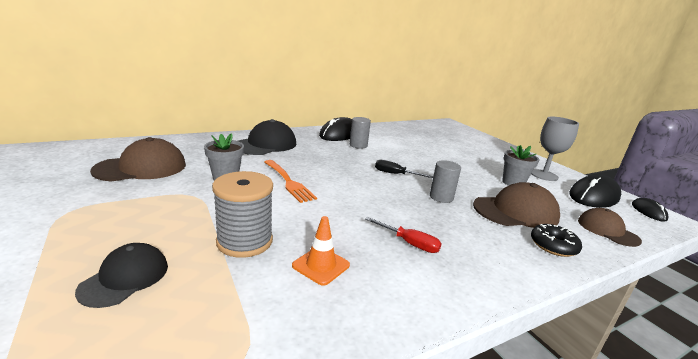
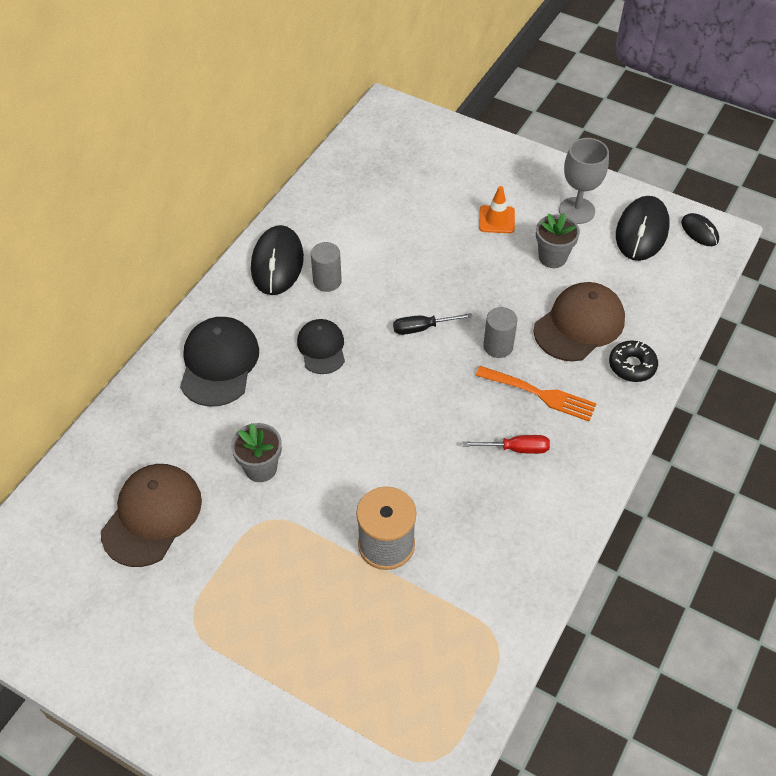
camera: 30 degrees left, 30 degrees up
(125, 278) = (347, 643): black cap -> black cap (321, 348)
(288, 182) = (330, 428): orange fork -> orange fork (540, 394)
(321, 265) = (470, 528): orange traffic cone -> orange traffic cone (496, 219)
(607, 230) = (669, 302): brown cap -> none

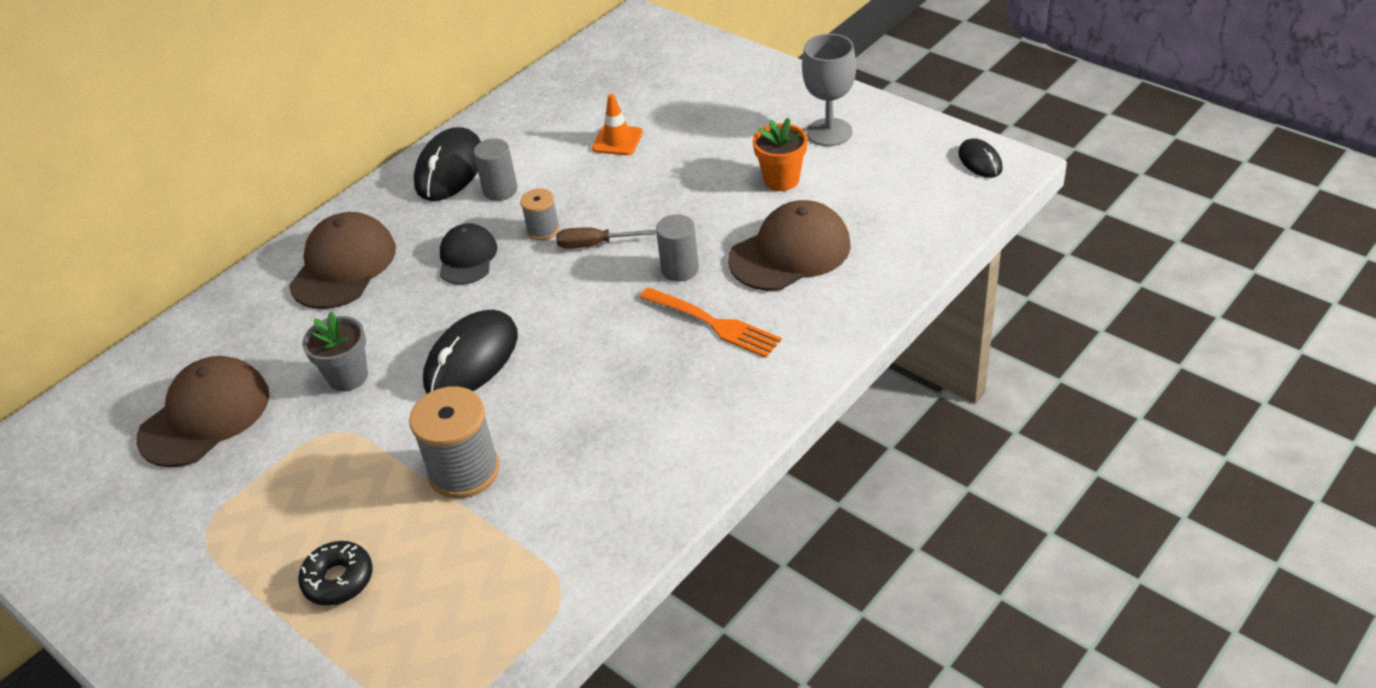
camera: 15 degrees right, 10 degrees down
(219, 363) = (343, 266): black cap -> brown cap
(375, 317) = (543, 230): none -> grey spool
(422, 328) = (594, 244): black screwdriver -> brown screwdriver
(496, 219) = (726, 137): orange traffic cone -> orange traffic cone (617, 140)
(516, 449) = (662, 380): red screwdriver -> none
(552, 257) = (781, 180): grey flower pot -> orange flower pot
(632, 366) = (842, 301): black donut -> black donut (338, 580)
(641, 231) = (904, 157): black mouse -> black mouse (471, 359)

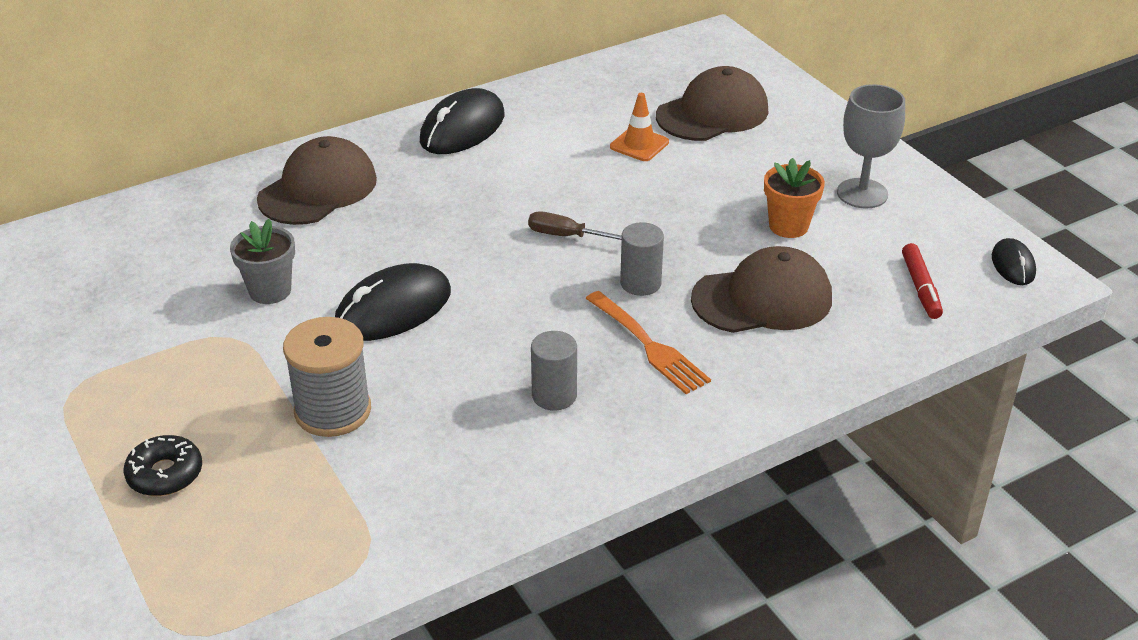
camera: 15 degrees right, 5 degrees down
(205, 416) = (124, 287): brown cap -> brown cap (712, 113)
(467, 258) = (437, 214): black cap -> none
(500, 190) = (501, 160): grey cylinder -> grey cylinder (554, 395)
(543, 230) = (523, 208): grey spool -> none
(915, 203) = (920, 287): none -> red marker

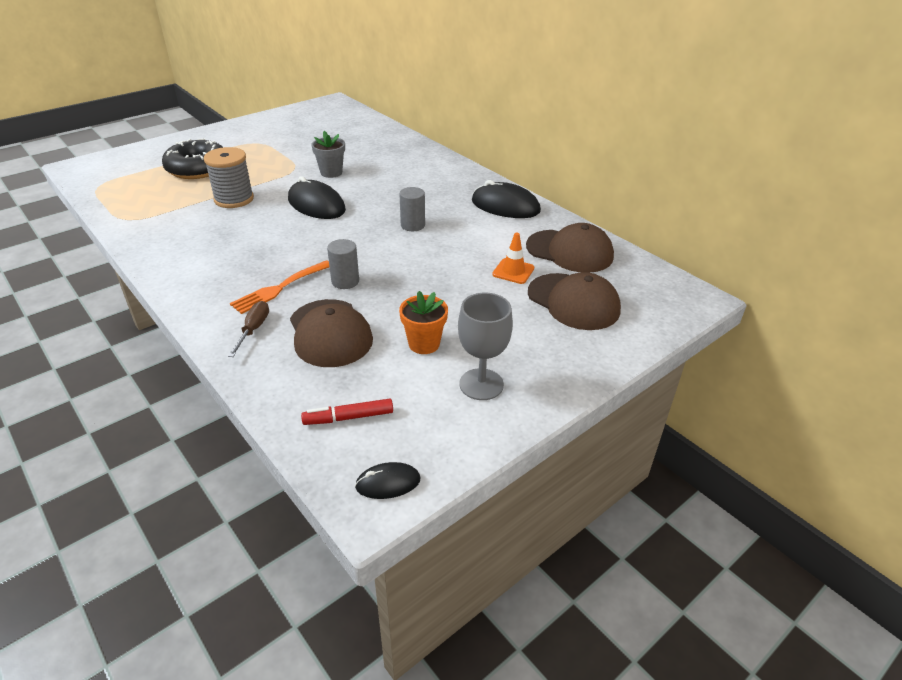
camera: 80 degrees right, 0 degrees up
(165, 474) = (197, 169): black donut -> black donut, size x1.83
(318, 189) = (425, 173): brown cap -> brown cap (569, 251)
(554, 395) = (236, 259): grey cylinder -> grey cylinder (412, 225)
(566, 236) = (394, 251): brown screwdriver -> brown screwdriver (253, 329)

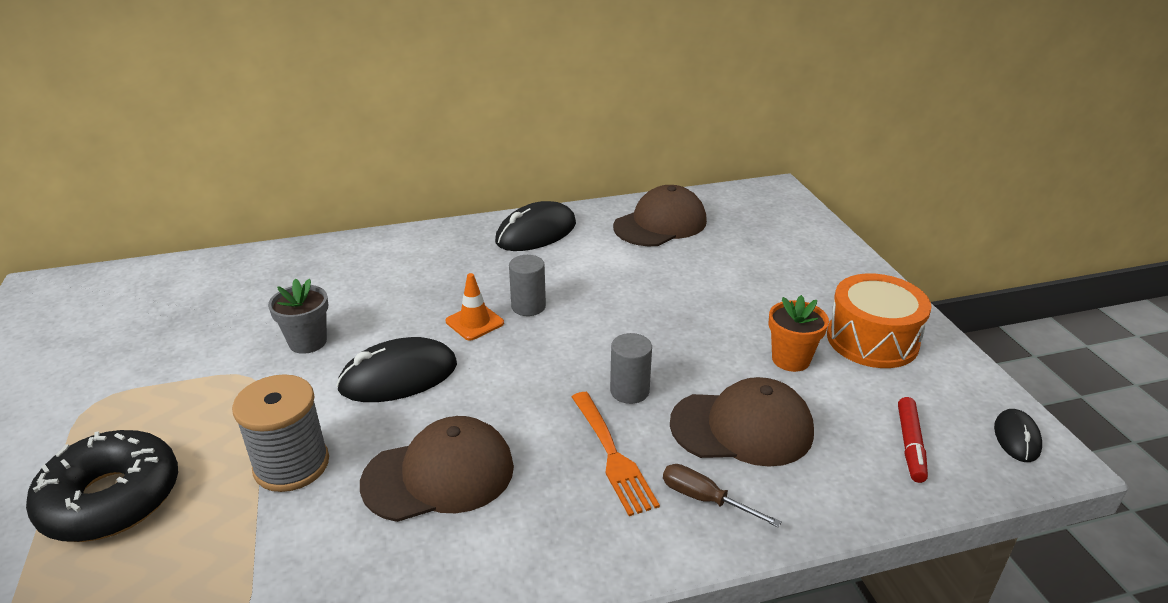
camera: 65 degrees left, 5 degrees down
(481, 384) = (872, 340): grey goblet -> orange drum
(513, 271) = (678, 266): orange traffic cone -> orange traffic cone (474, 322)
(573, 302) = (753, 249): brown cap -> brown cap (439, 475)

